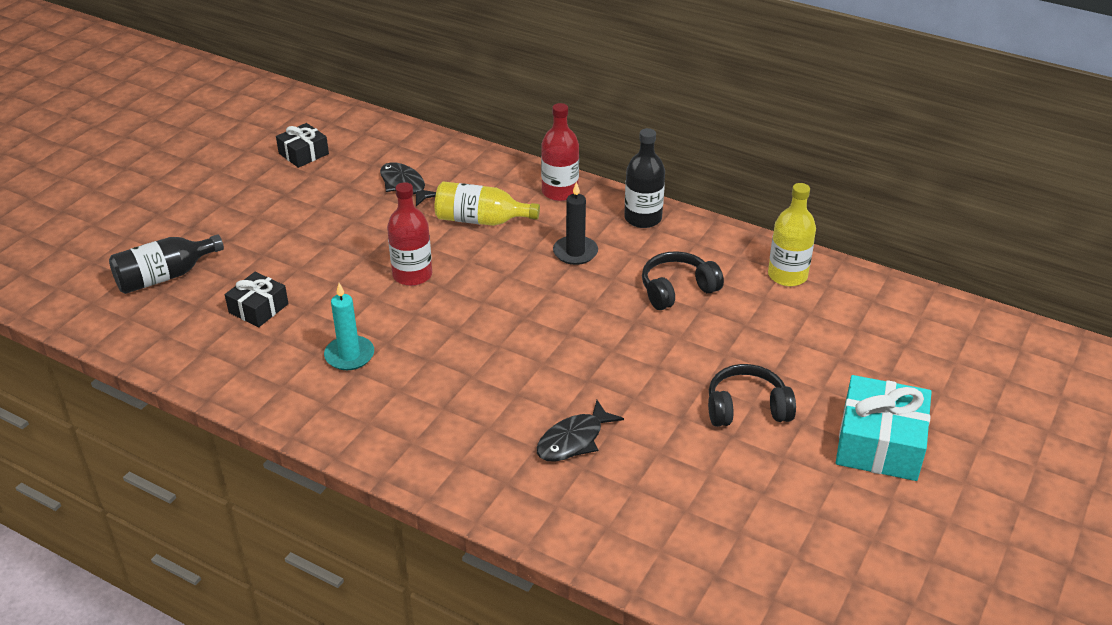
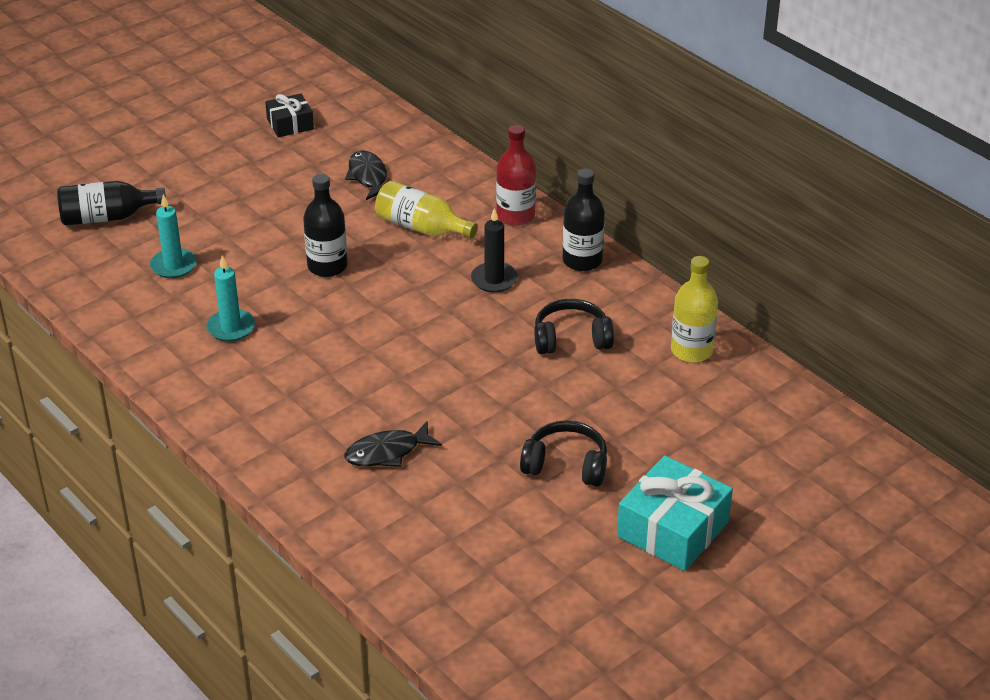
camera: 20 degrees right, 0 degrees up
(258, 308) = (173, 266): black gift -> turquoise candle
(412, 275) = (327, 266): red bottle -> black bottle

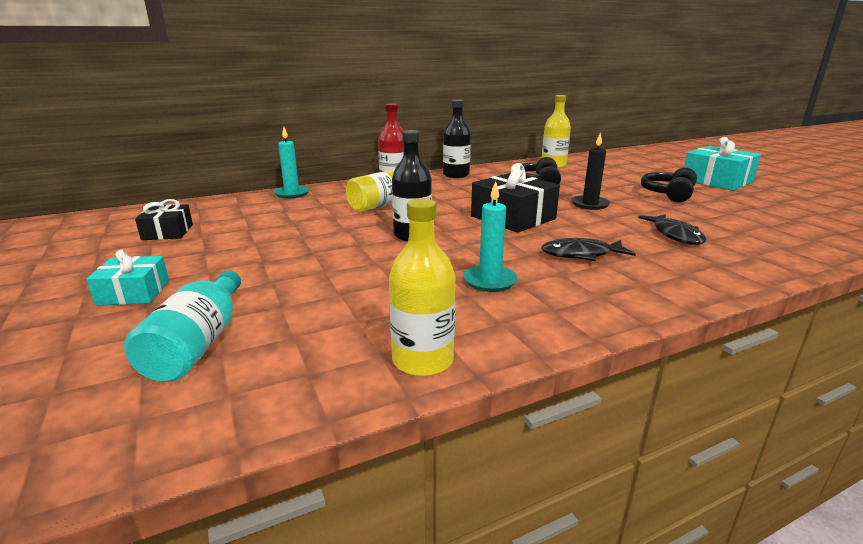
camera: 75 degrees left, 15 degrees down
(103, 312) = (422, 360): none -> yellow bottle
(106, 217) = (198, 344): black bottle -> turquoise bottle
(169, 161) = (134, 293): none -> turquoise gift
(173, 266) = (354, 304): turquoise candle -> turquoise candle (292, 194)
(368, 177) = (295, 213): black fish -> black fish (581, 254)
(407, 328) = (513, 217): none -> black gift
(494, 279) = (464, 192): black candle -> black candle (590, 204)

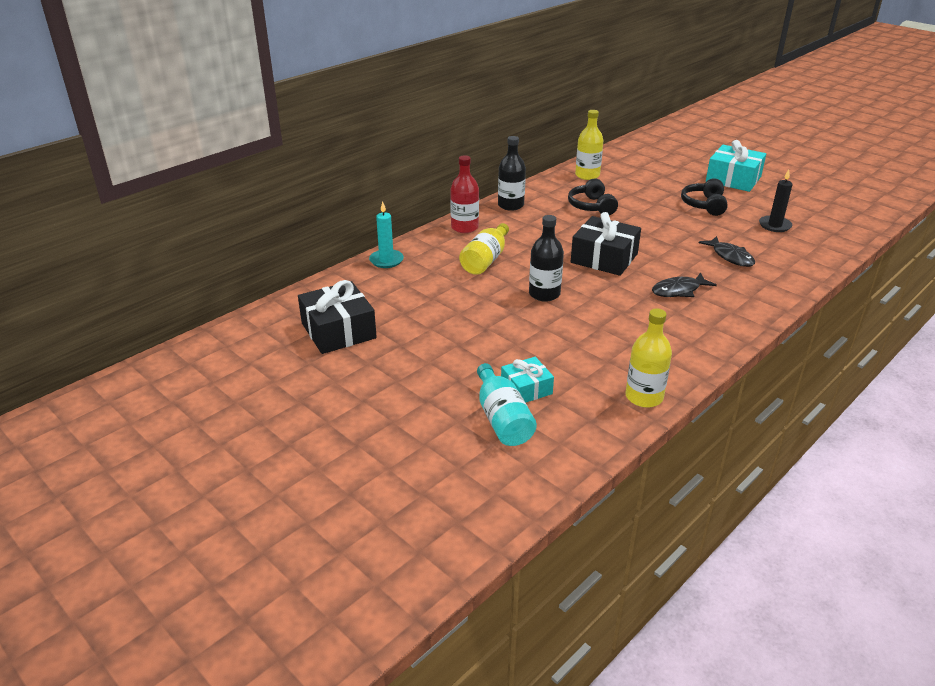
camera: 20 degrees left, 10 degrees up
(134, 293) = (402, 393): turquoise gift -> turquoise gift (526, 389)
(167, 232) = (338, 331): black gift -> black gift, size x1.70
(490, 281) = (636, 328): turquoise candle -> none
(590, 204) = (652, 230): black candle -> black candle (774, 225)

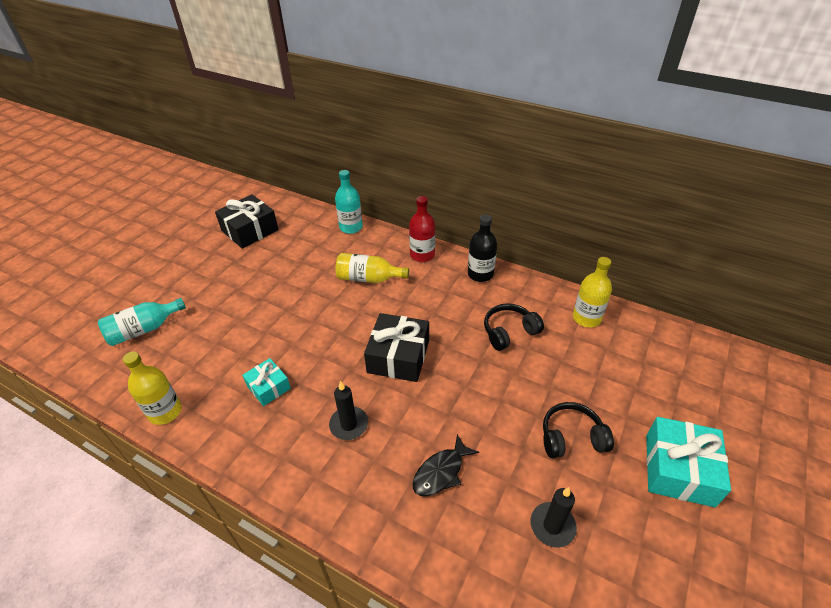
camera: 75 degrees right, 10 degrees up
(386, 260) = (351, 227): turquoise candle -> turquoise bottle
(526, 389) = (179, 336): turquoise gift -> turquoise gift (268, 387)
(544, 294) = (320, 324): black bottle -> none
(679, 290) = (349, 424): black fish -> black candle

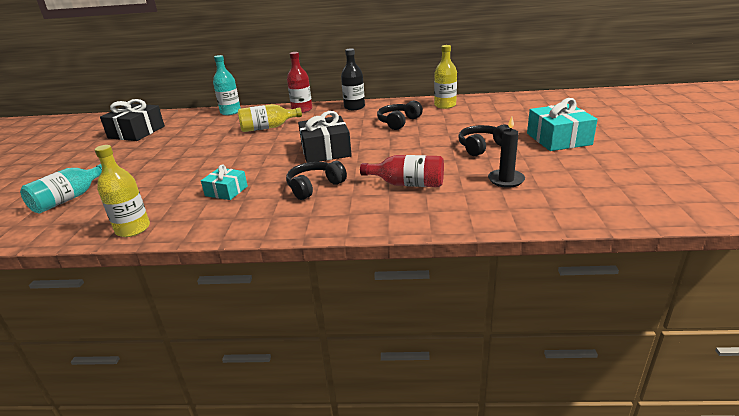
camera: 25 degrees left, 15 degrees down
(349, 424) = (315, 187): black candle -> black headphones
(441, 472) = (408, 184): black fish -> red bottle

